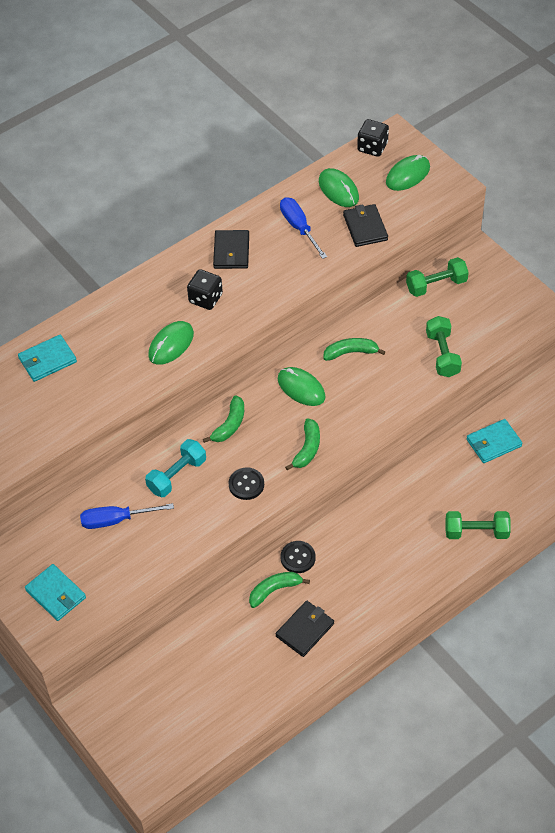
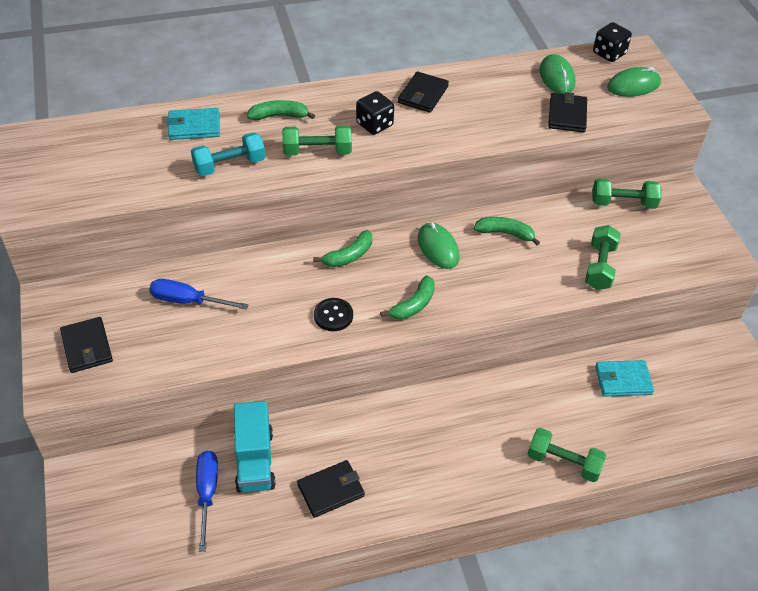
camera: 20 degrees right, 5 degrees down
(56, 594) = (87, 347): turquoise wallet -> black wallet
(171, 344) = (317, 152): green mouse -> green dumbbell
(177, 475) = (271, 282): turquoise dumbbell -> turquoise dumbbell (229, 165)
(230, 631) = (254, 460): none -> turquoise truck
(274, 590) = (322, 437): green banana -> green banana (279, 116)
(298, 558) = (363, 415): black button -> none
(299, 227) = (500, 95): blue screwdriver -> blue screwdriver (207, 493)

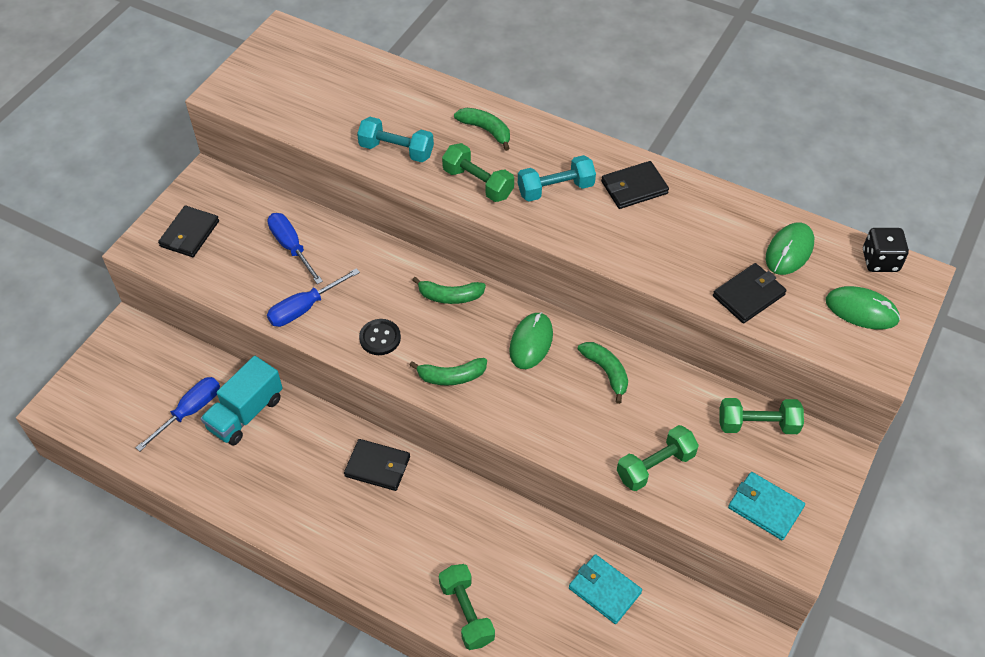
camera: 45 degrees right, 5 degrees up
(194, 126) = (409, 98): turquoise wallet -> turquoise wallet (765, 507)
(251, 335) = (304, 308): none -> blue screwdriver
(331, 490) = (271, 480): black wallet -> black wallet (377, 466)
(374, 124) = (555, 189): black dice -> turquoise dumbbell
(623, 203) = (757, 425): green dumbbell -> green dumbbell turned 45 degrees counterclockwise

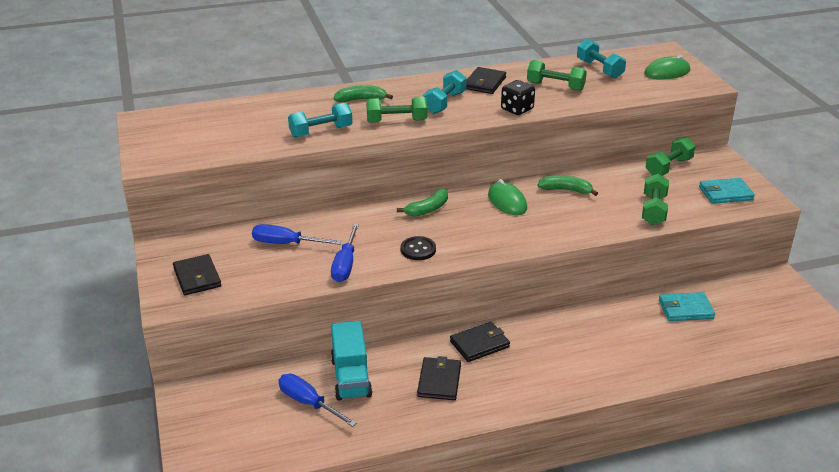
camera: 45 degrees left, 20 degrees down
(190, 411) = (308, 403): blue screwdriver -> blue screwdriver turned 45 degrees counterclockwise
(451, 376) = (489, 240): green banana -> none
(466, 613) = (638, 370): green dumbbell -> green dumbbell (555, 86)
(748, 295) = (612, 92): black wallet -> black wallet (439, 381)
(789, 251) = (599, 69): green mouse -> turquoise dumbbell
(880, 261) = (643, 53): black dice -> black dice (517, 109)

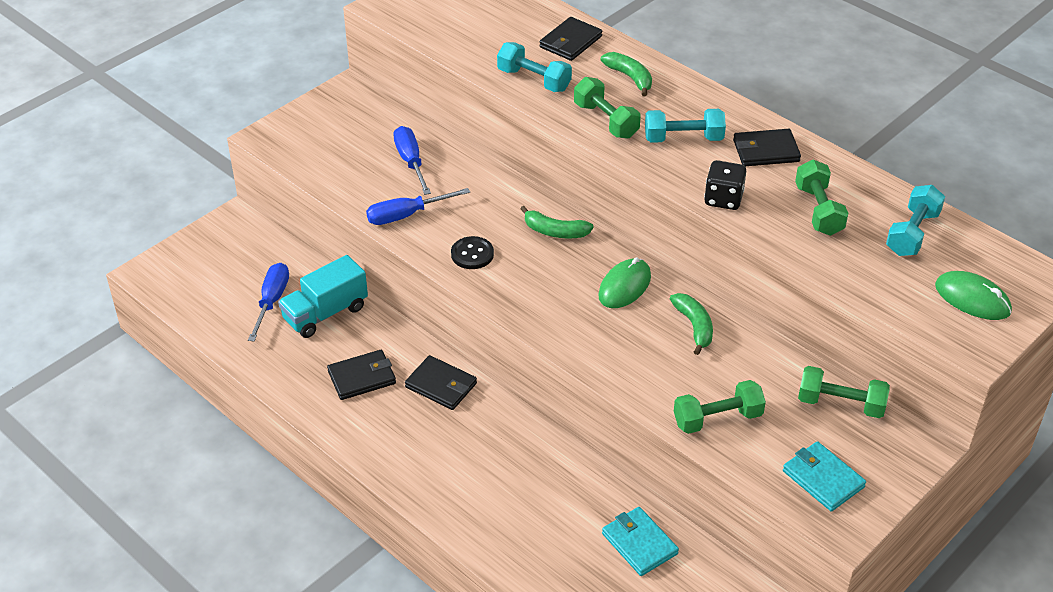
camera: 60 degrees right, 10 degrees up
(197, 277) = (316, 133): black wallet -> black wallet (570, 42)

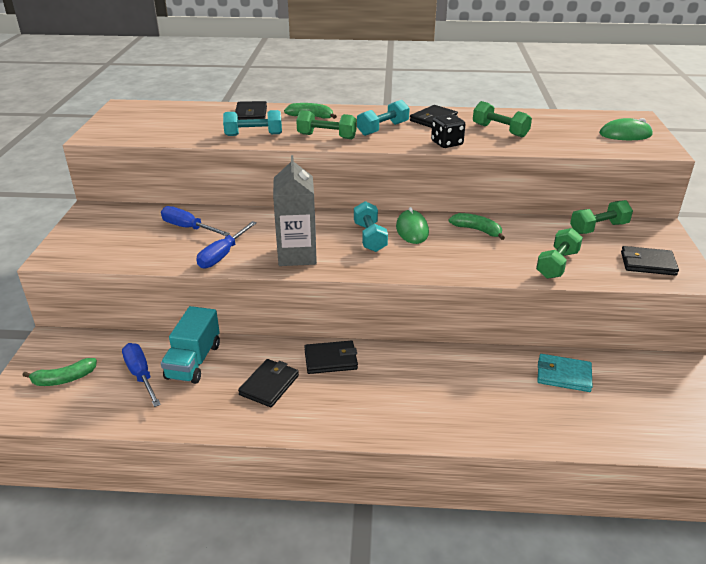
camera: 40 degrees left, 10 degrees down
(472, 254) = (297, 255): black button -> grey carton
(555, 231) = (333, 223): green banana -> green banana (64, 379)
(823, 479) = (647, 263): turquoise wallet -> black wallet
(912, 233) = (556, 123): turquoise dumbbell -> turquoise dumbbell (370, 237)

